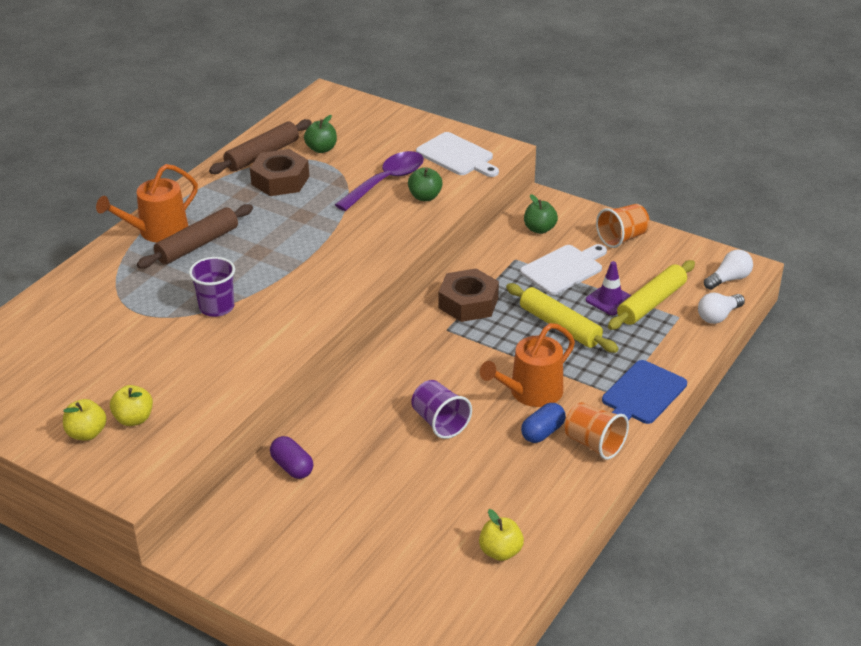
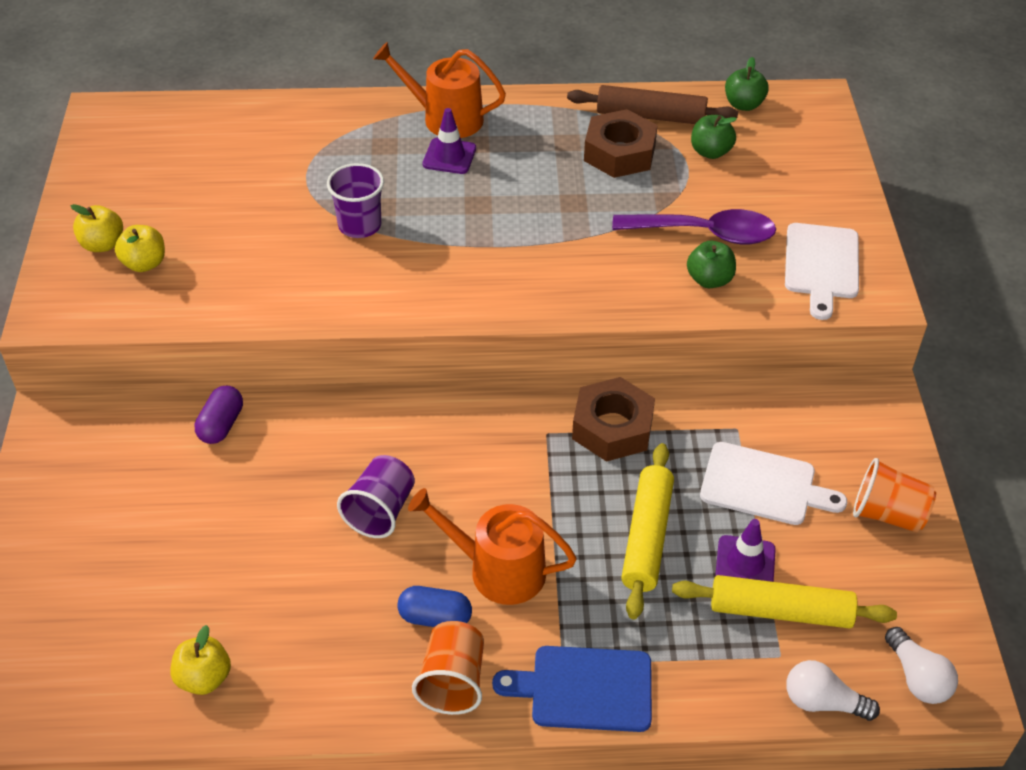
camera: 55 degrees right, 10 degrees up
(197, 245) = (449, 156): brown rolling pin -> purple traffic cone
(539, 229) = (820, 422): green apple -> green apple (743, 104)
(728, 279) = (917, 677): white light bulb -> white light bulb turned 45 degrees clockwise

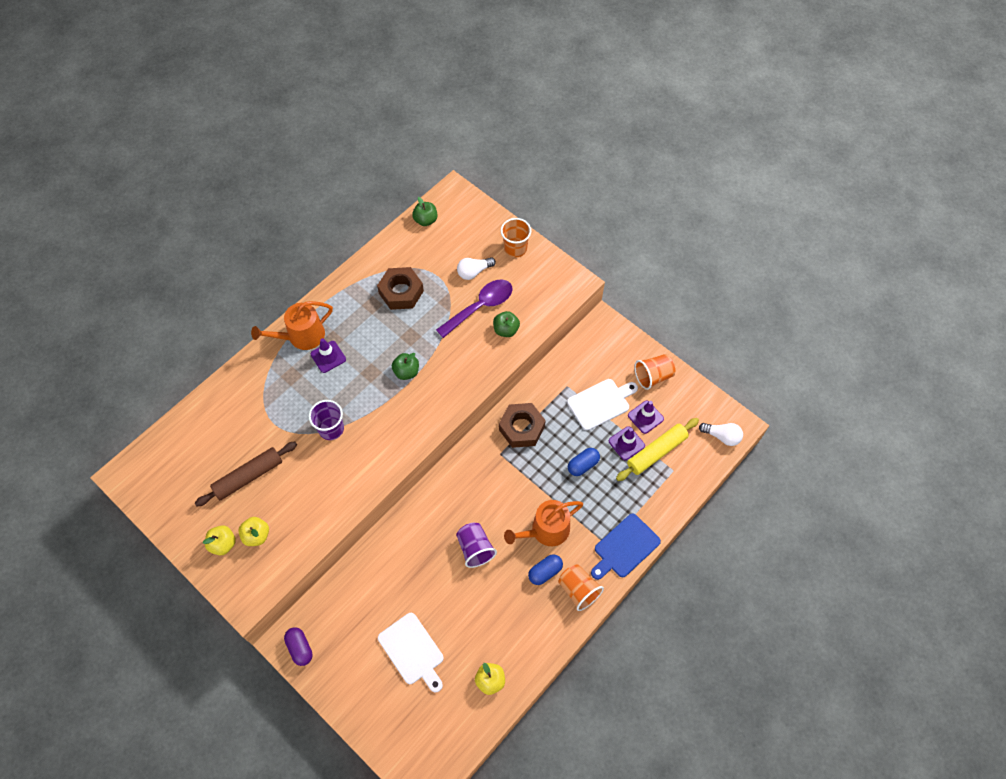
camera: 45 degrees left, 15 degrees up
(221, 425) = (365, 573): purple capsule -> purple capsule (300, 648)
(646, 537) = (583, 465): yellow rolling pin -> blue capsule
(650, 116) = (393, 259): brown rolling pin -> brown rolling pin (249, 476)
(710, 152) = (438, 259): green apple -> green apple (406, 372)
(815, 554) = (645, 417): none -> purple traffic cone
(821, 265) = (540, 285): white cutting board -> white cutting board (412, 651)
(823, 702) = (703, 475): white light bulb -> white light bulb (474, 272)
(833, 205) = (515, 248): none -> orange cup

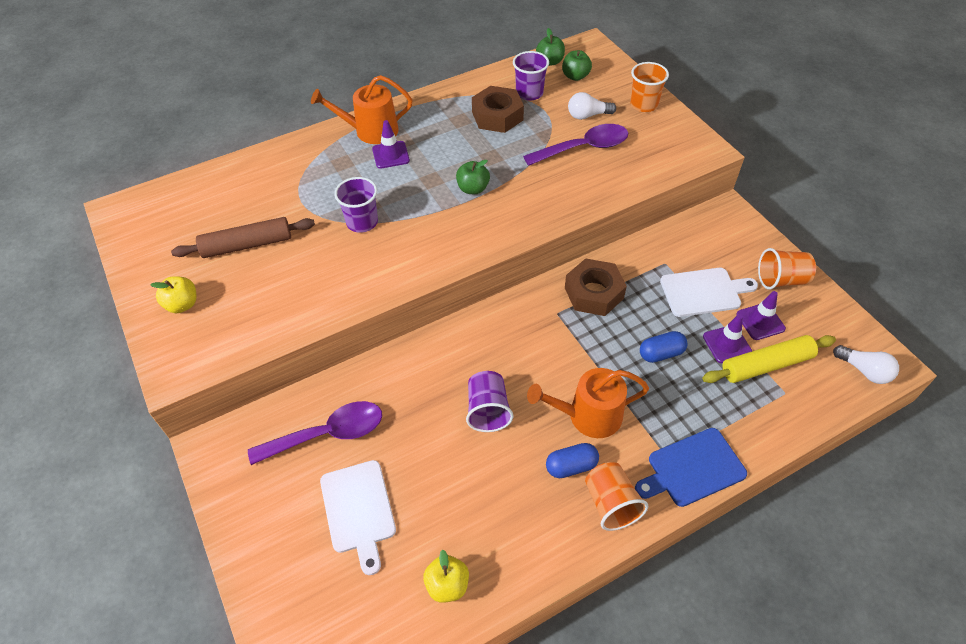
camera: 20 degrees right, 10 degrees down
(256, 535) = (224, 306): yellow apple -> none
(300, 648) = (222, 460): purple capsule -> none
(368, 603) = (328, 434): none -> purple spoon
(419, 260) = (529, 93): none -> purple cup
(506, 330) = (607, 176): green apple -> green apple (575, 76)

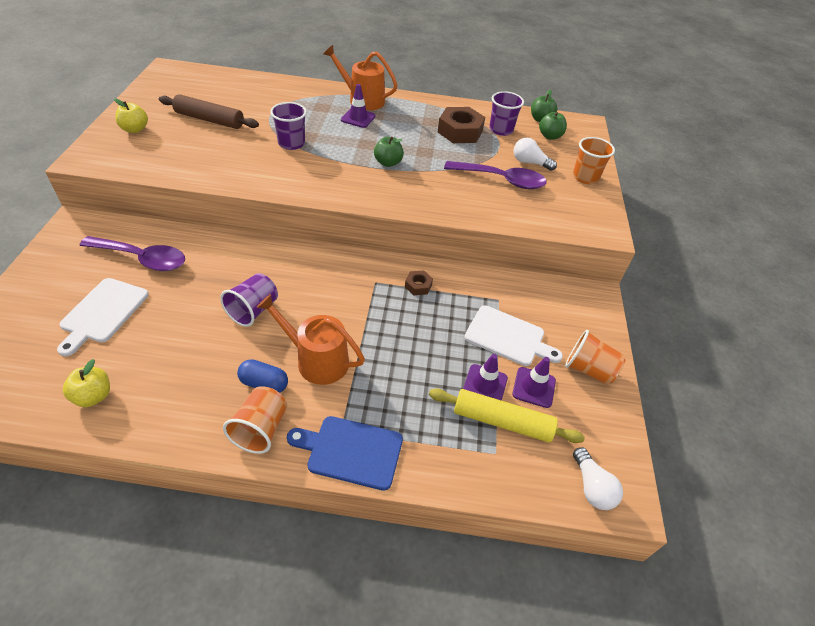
camera: 30 degrees right, 5 degrees down
(594, 293) = (418, 286): brown nut -> brown nut, size x0.50
(661, 353) = (422, 356): blue capsule -> none

